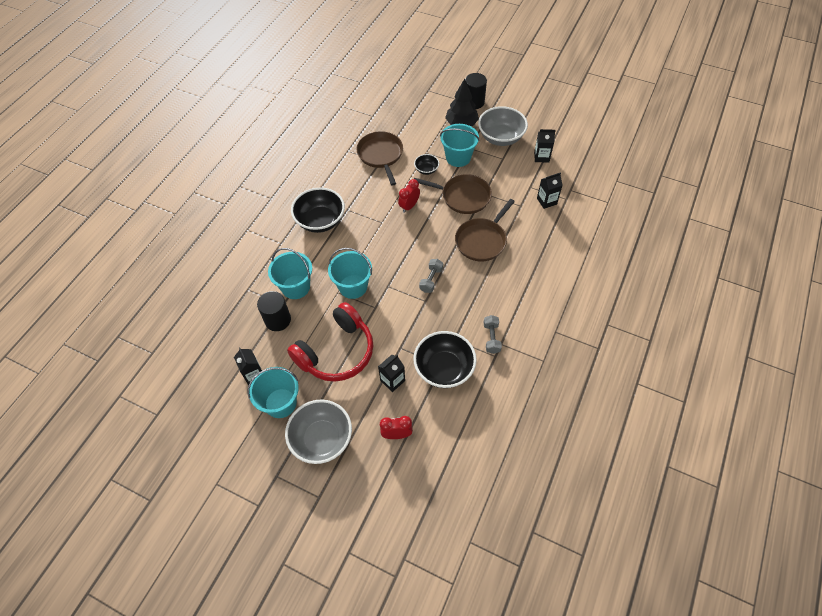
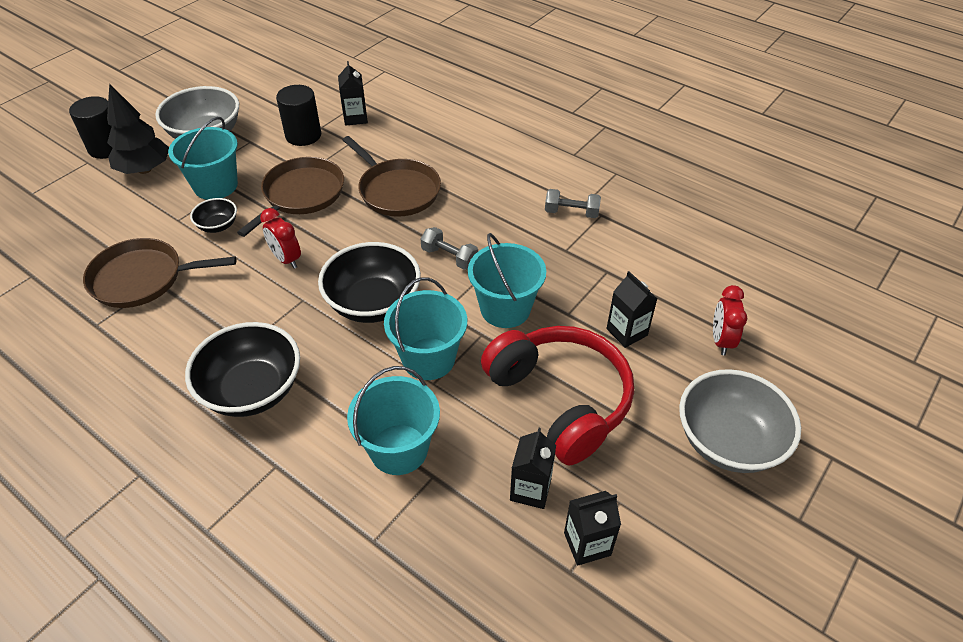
camera: 80 degrees left, 10 degrees down
(278, 320) = (468, 488): black cylinder -> black cylinder (303, 135)
(280, 403) = (654, 500): turquoise bucket -> turquoise bucket (505, 309)
(444, 369) = (614, 269): black bowl -> black bowl (373, 303)
(541, 157) = (271, 106): black carton -> black carton (530, 489)

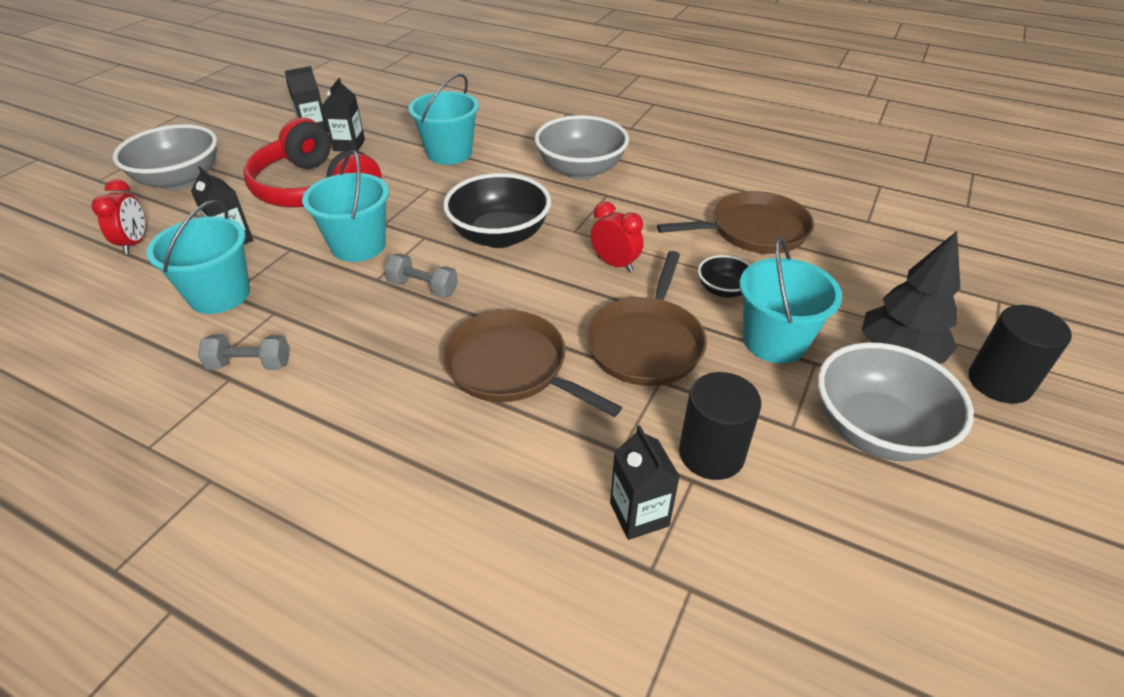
camera: 170 degrees right, 5 degrees down
(252, 390) = (581, 170): black bowl -> grey bowl
(428, 359) = (434, 202): turquoise bucket -> turquoise bucket (219, 295)

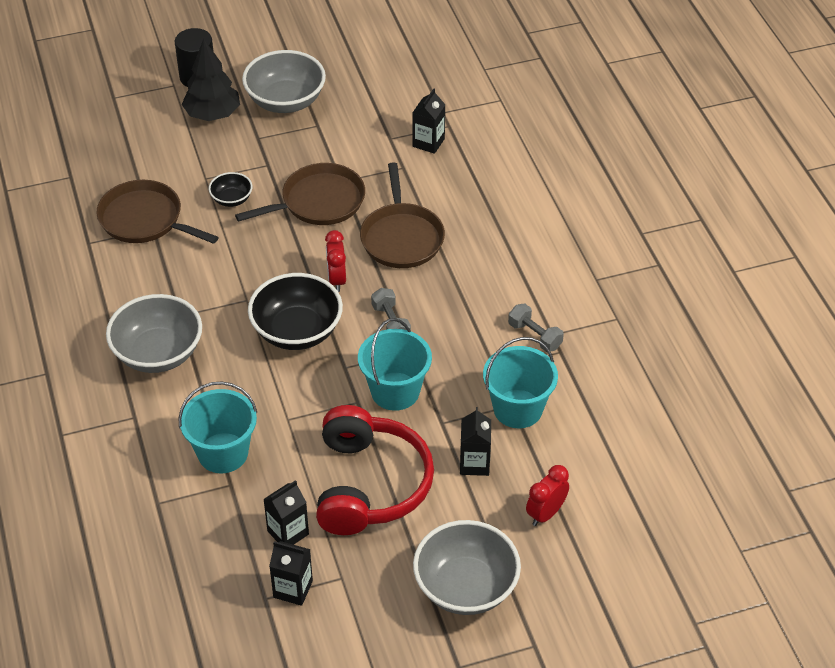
camera: 135 degrees left, 5 degrees up
(615, 264) = (261, 257): red clock -> red clock (337, 280)
(711, 454) = (367, 140): black cylinder -> none
(774, 341) = (257, 158): turquoise bucket -> none

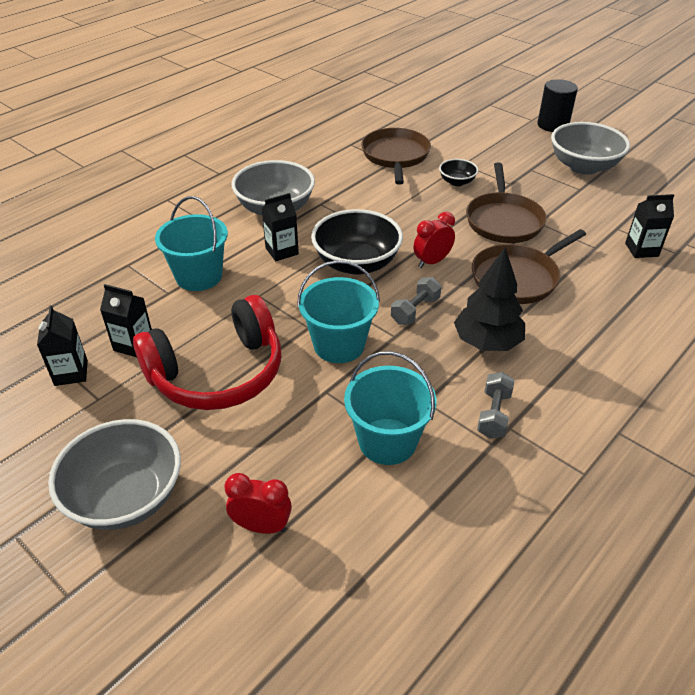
camera: 60 degrees right, 5 degrees down
(212, 114) = (527, 143): black tree -> black tree (487, 342)
(319, 202) = (503, 220): brown pan -> brown pan turned 60 degrees clockwise
(474, 463) = (292, 437): black carton -> black carton (282, 251)

